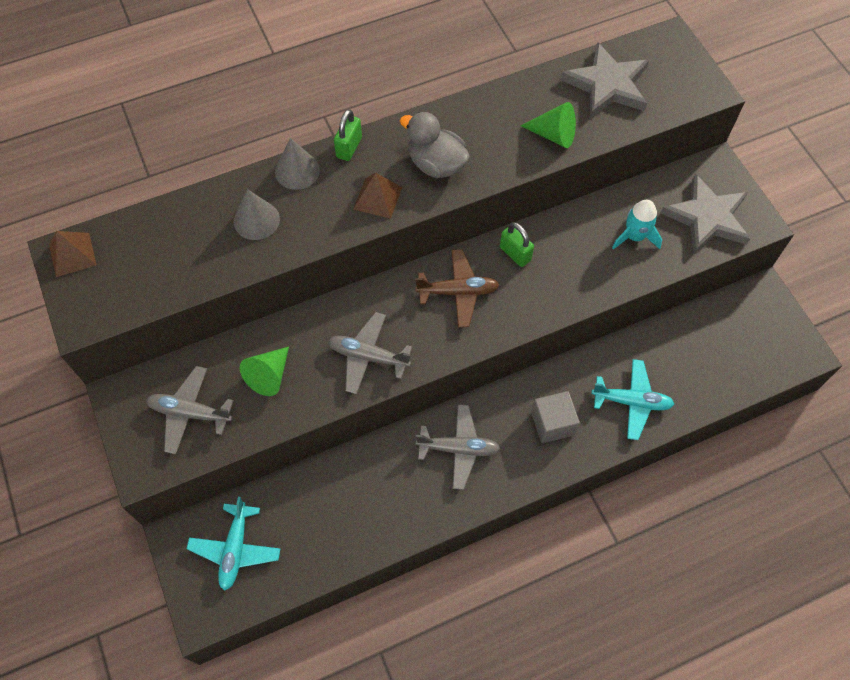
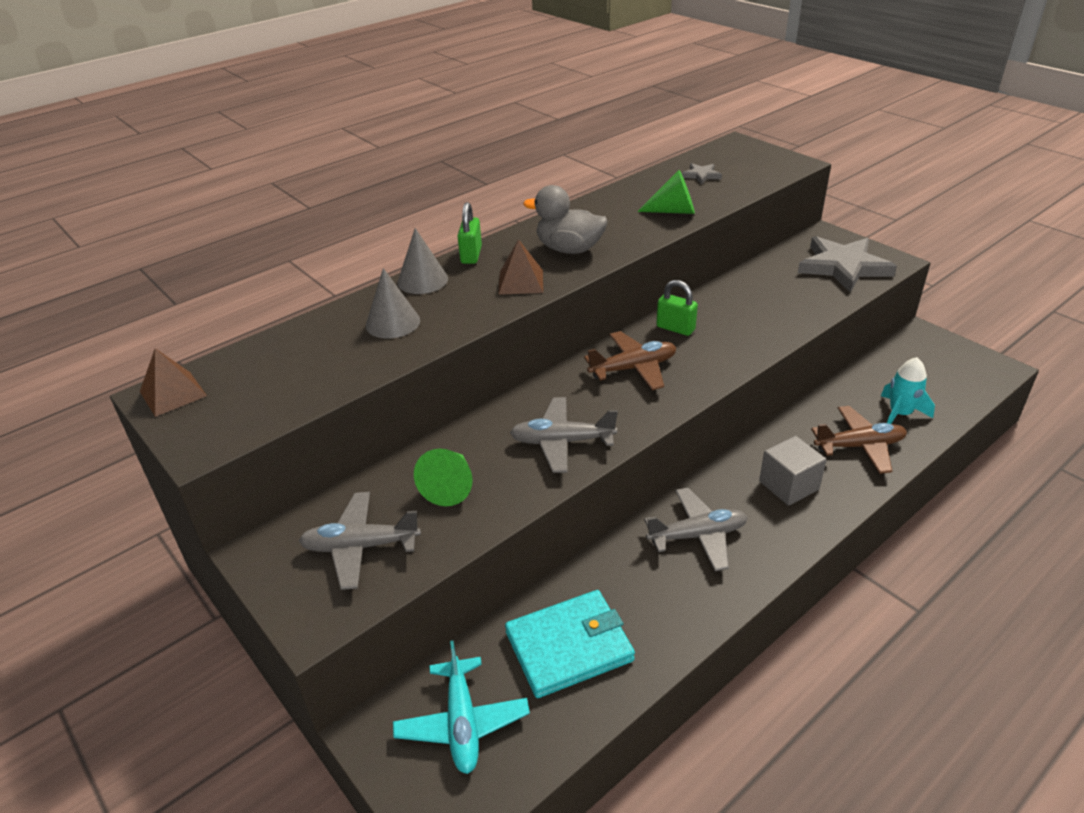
camera: 15 degrees left, 25 degrees down
(326, 514) = (569, 646): none -> turquoise wallet
(607, 85) = (701, 175): grey star -> grey star, size x0.44
(631, 402) = (859, 446): turquoise plane -> brown plane
(634, 236) = (785, 292): turquoise rocket -> turquoise rocket (899, 413)

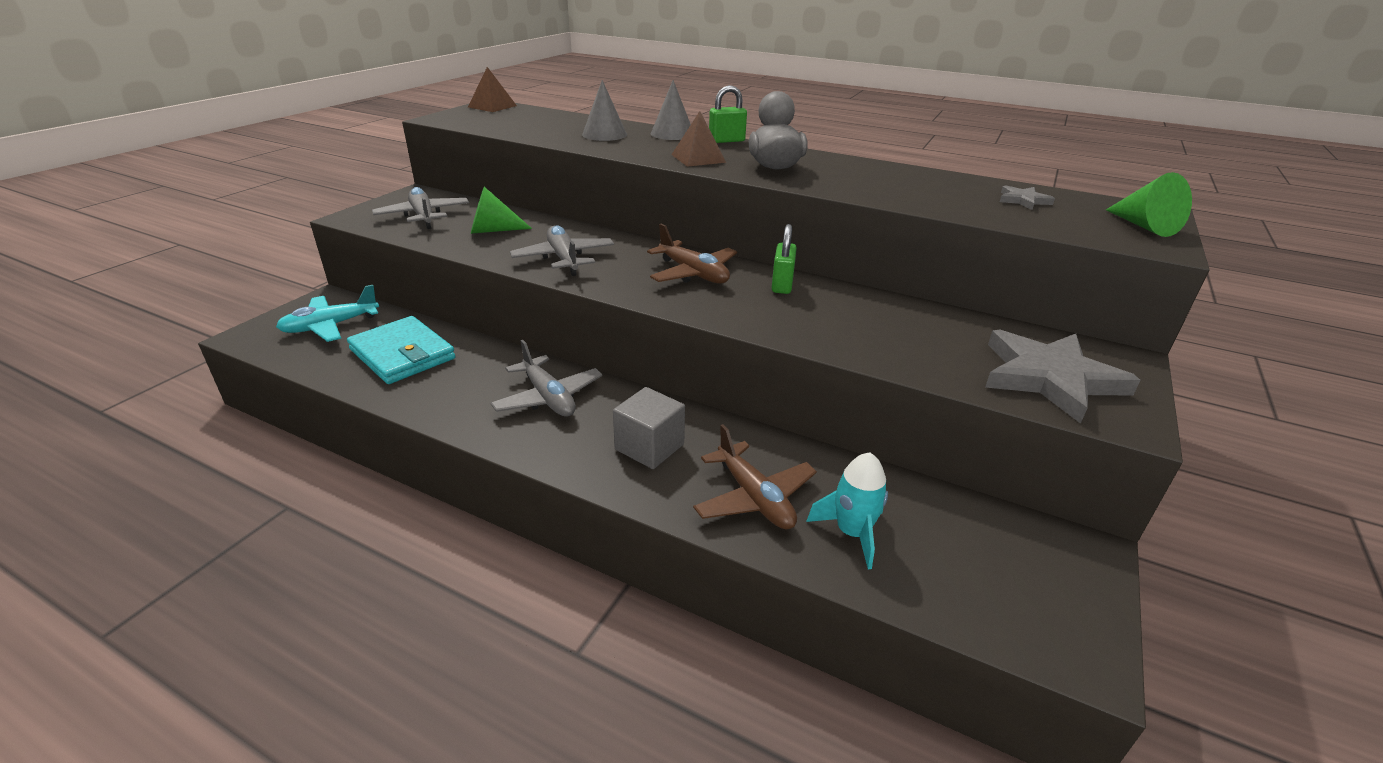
camera: 65 degrees right, 5 degrees down
(673, 211) = (911, 195): green cone -> green cone (1144, 226)

